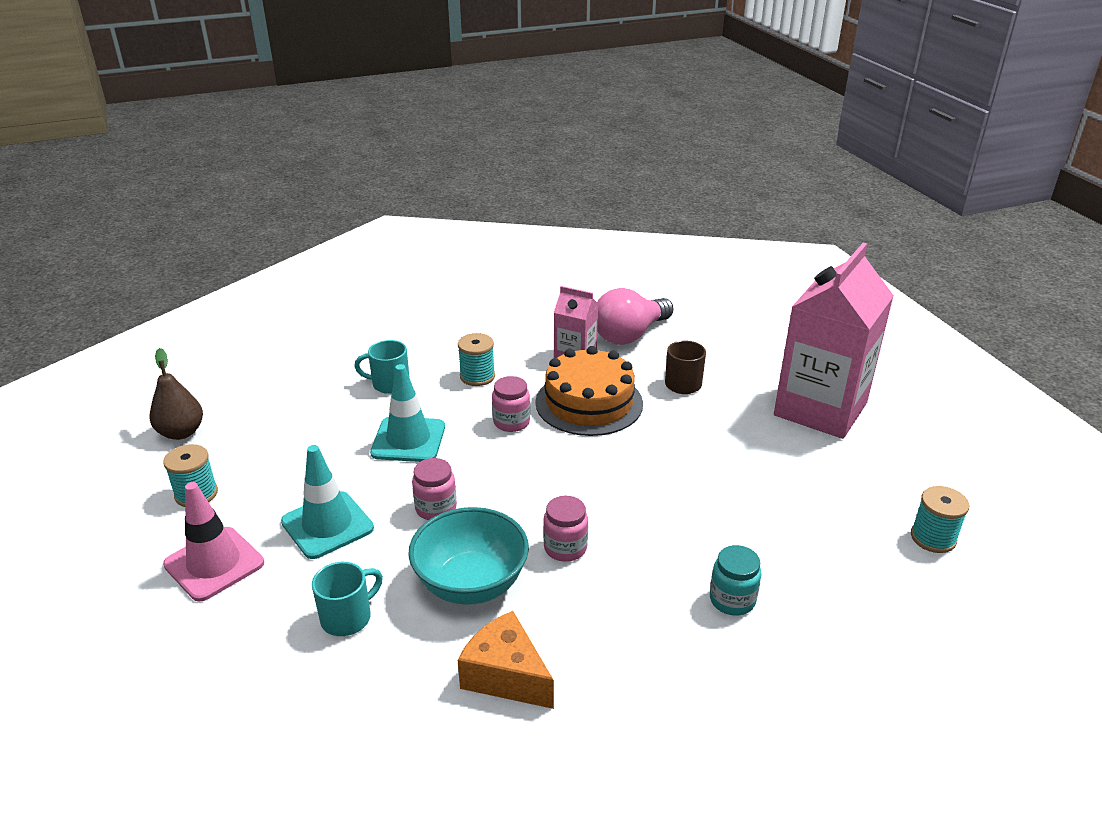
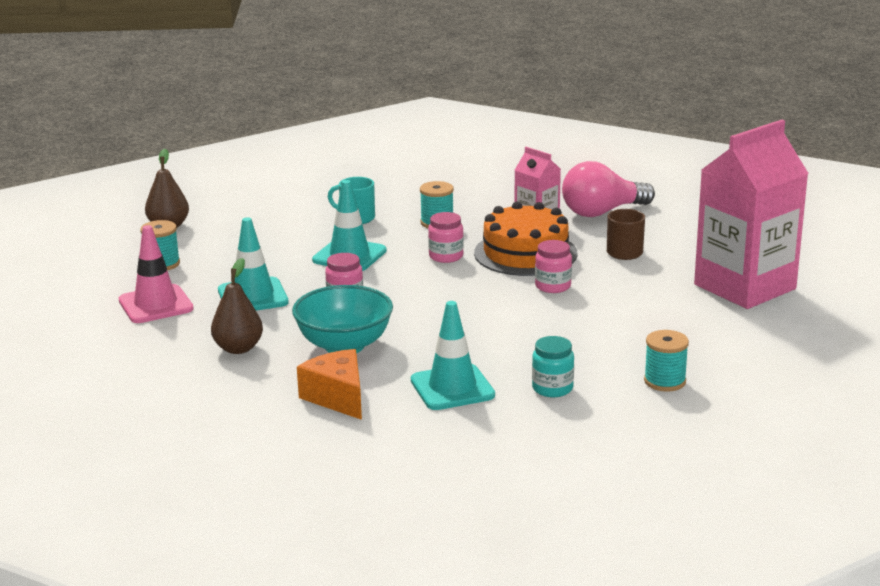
camera: 20 degrees right, 10 degrees down
(347, 617) = (238, 348): turquoise mug -> brown pear
(565, 548) = (435, 338): pink jar -> pink jar (553, 286)
(627, 626) = (452, 388): none -> turquoise traffic cone
(933, 538) = (770, 382): turquoise spool -> turquoise spool (664, 381)

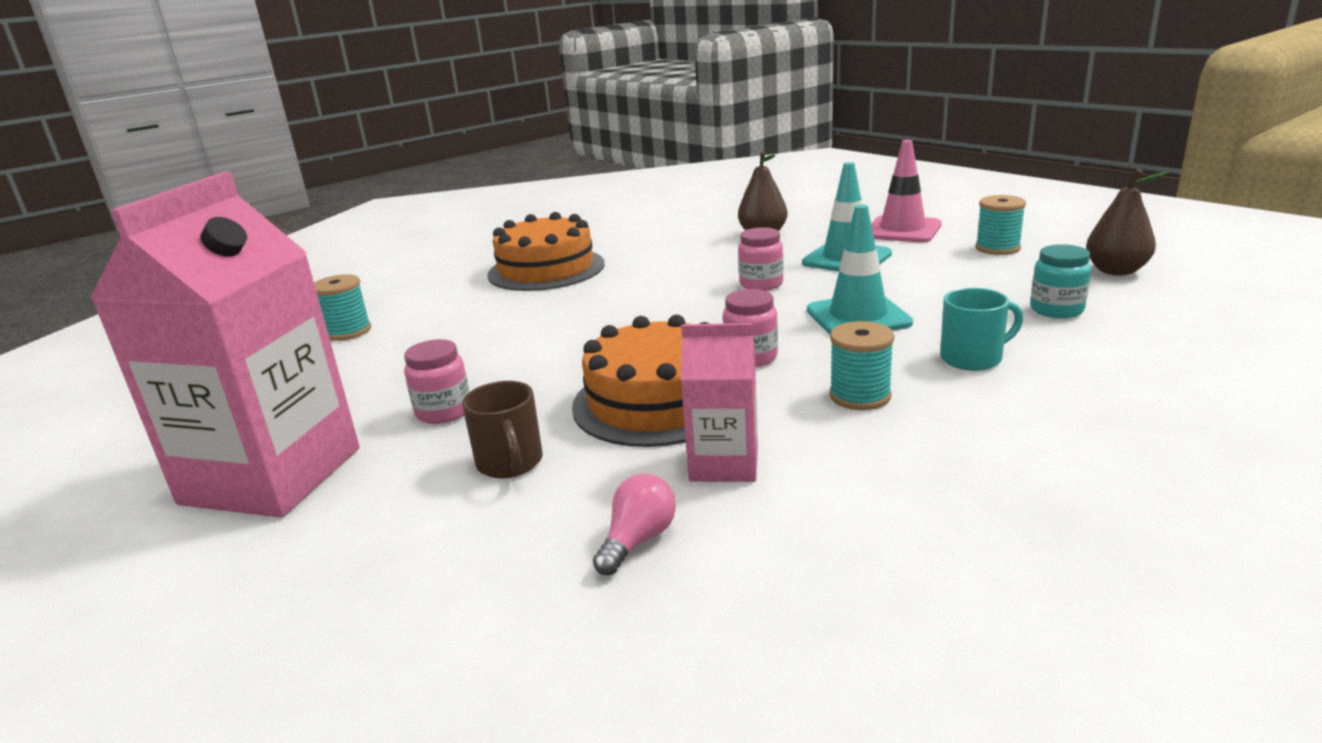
camera: 145 degrees right, 0 degrees up
(337, 397) = (626, 240): orange cheese -> none
(344, 346) = (685, 261): turquoise bowl -> none
(452, 388) = (546, 269): turquoise traffic cone -> orange cake
(552, 388) = (457, 294): turquoise jar -> turquoise jar (1056, 310)
(553, 286) = (562, 373): pink jar -> pink jar (443, 412)
(602, 212) = (638, 540): pink light bulb -> pink light bulb, size x0.50

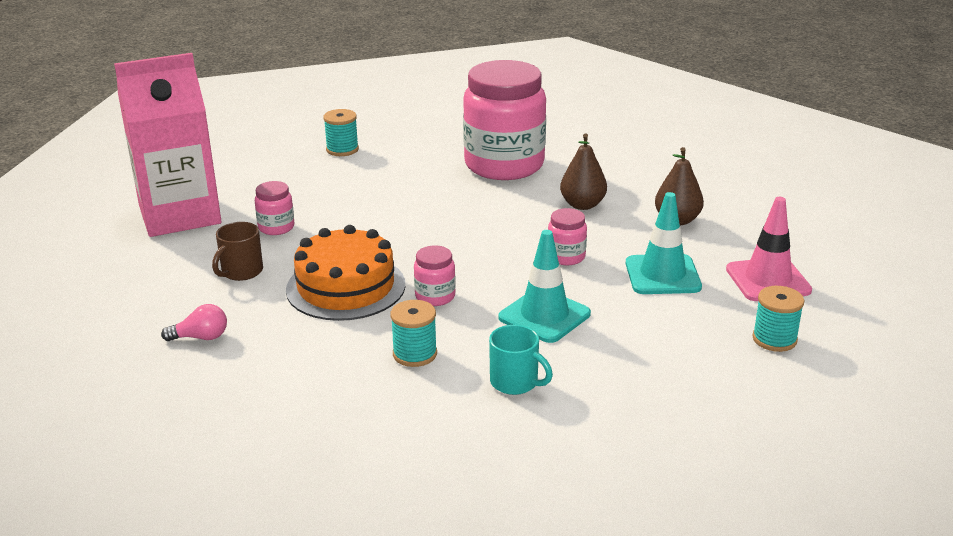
camera: 50 degrees right, 5 degrees up
(546, 269) = (504, 165): orange cake -> pink jar
(724, 463) = (292, 335): pink carton -> none
(1056, 310) = (650, 399): turquoise jar -> none
(1116, 271) = (782, 412): brown pear -> brown pear (582, 205)

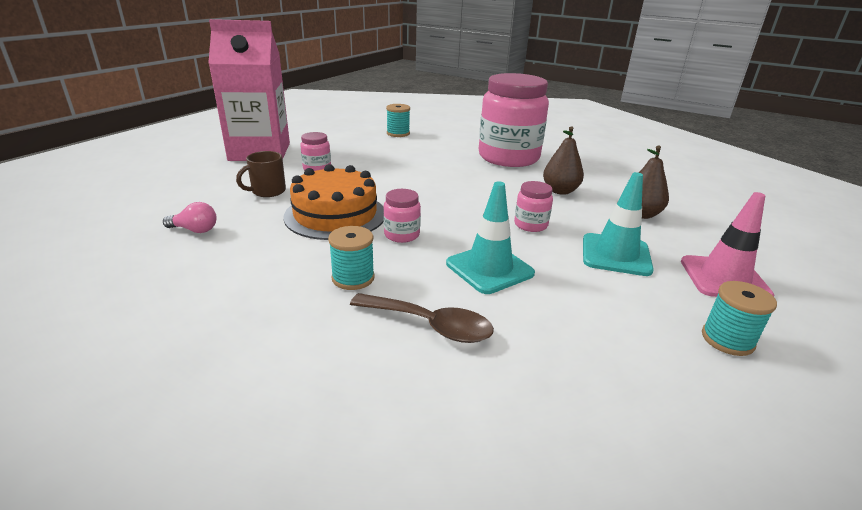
camera: 15 degrees right, 0 degrees up
(515, 382) = (430, 325): turquoise mug -> brown spoon

